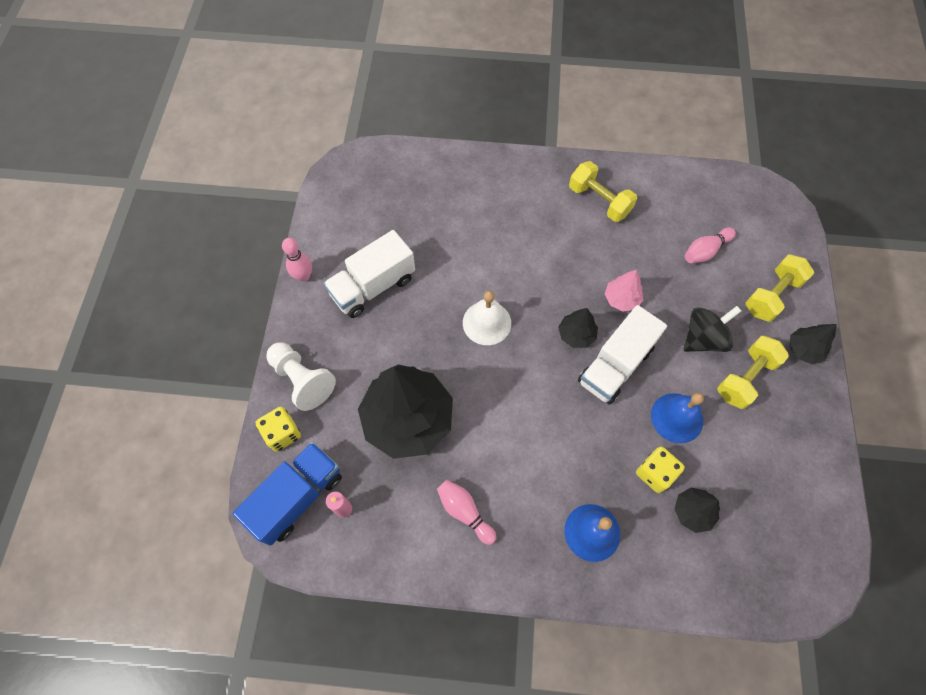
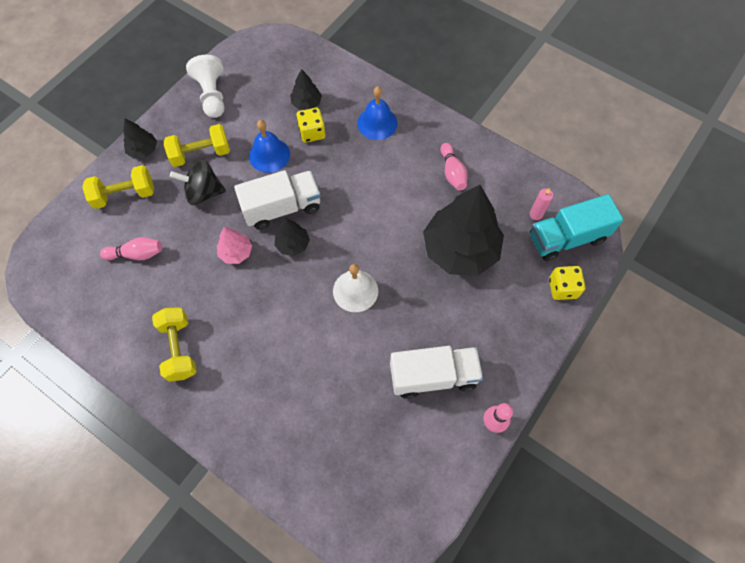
camera: 150 degrees left, 0 degrees up
(297, 497) = (567, 238): blue truck -> turquoise truck
(302, 380) = (531, 323): white pawn -> white pawn (212, 95)

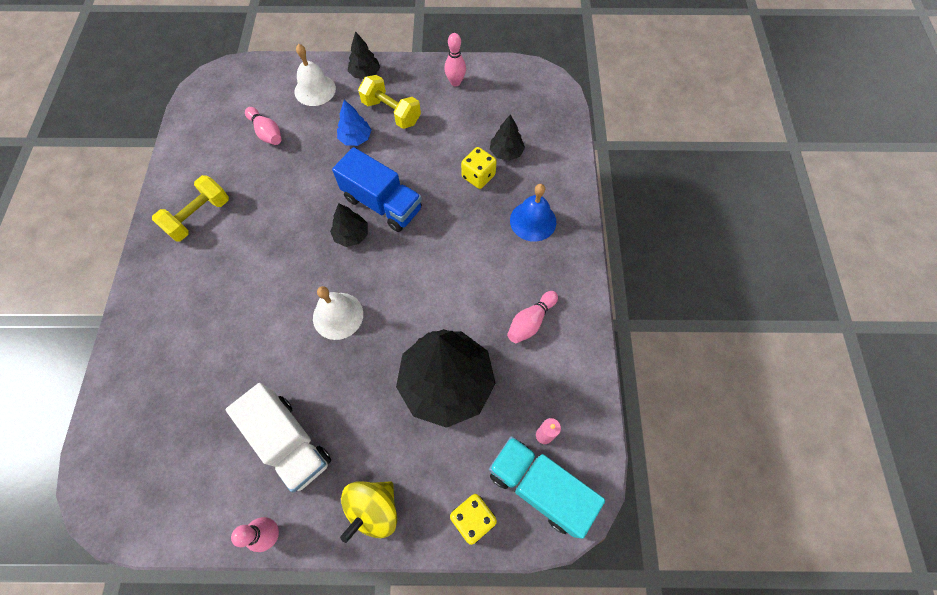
camera: 55 degrees right, 0 degrees up
(124, 195) = (315, 90): yellow dumbbell -> white bell
(203, 192) = (355, 138): black spinning top -> blue tree
(212, 95) = (455, 82): white pawn -> pink bowling pin
(236, 252) = (314, 198): pink tree -> none
(269, 155) = (429, 160): blue bell -> none
(282, 208) = (382, 204): white truck -> blue truck
(518, 345) = (373, 509): none -> yellow spinning top

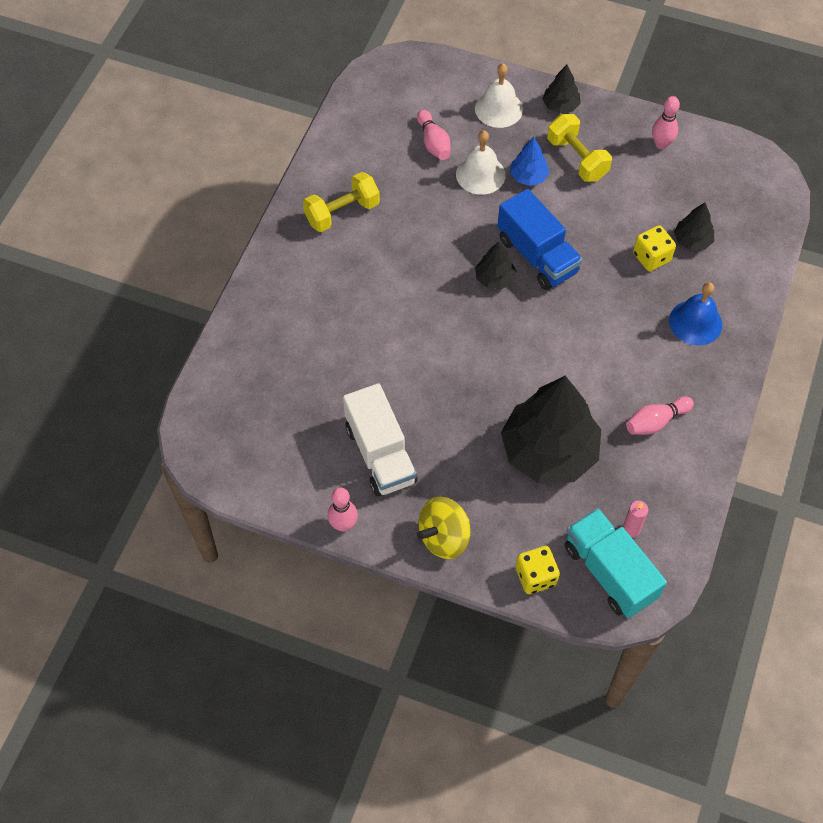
camera: 20 degrees right, 5 degrees down
(338, 315) = (458, 354): white bell -> white bell (480, 174)

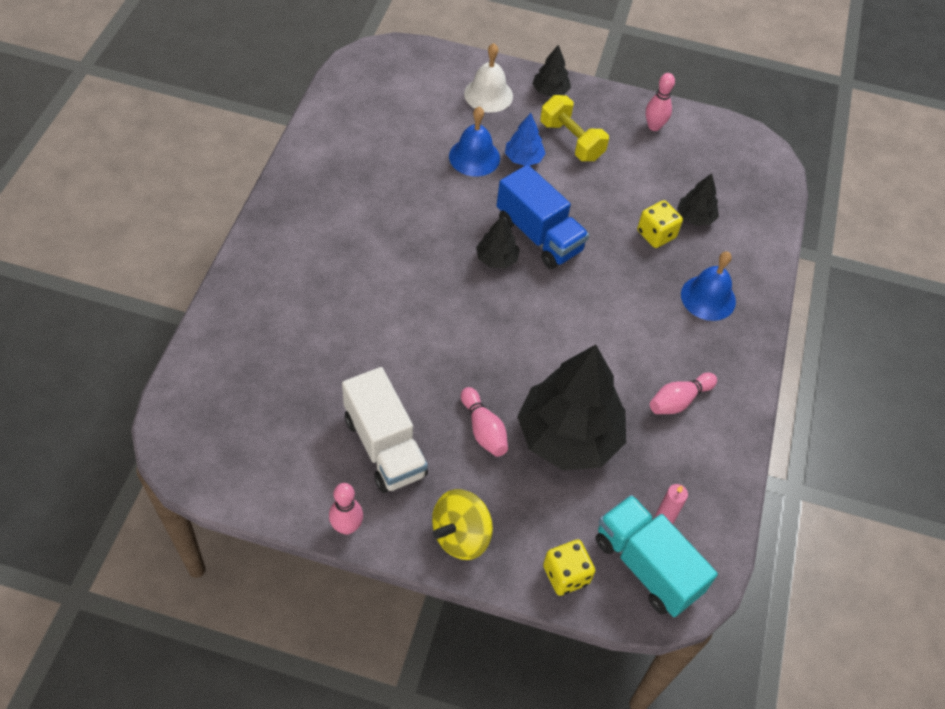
camera: 10 degrees left, 5 degrees down
(342, 213) = (332, 196): yellow dumbbell -> none
(433, 143) = (424, 127): pink bowling pin -> pink bowling pin (483, 430)
(480, 174) = (474, 157): white bell -> blue bell

